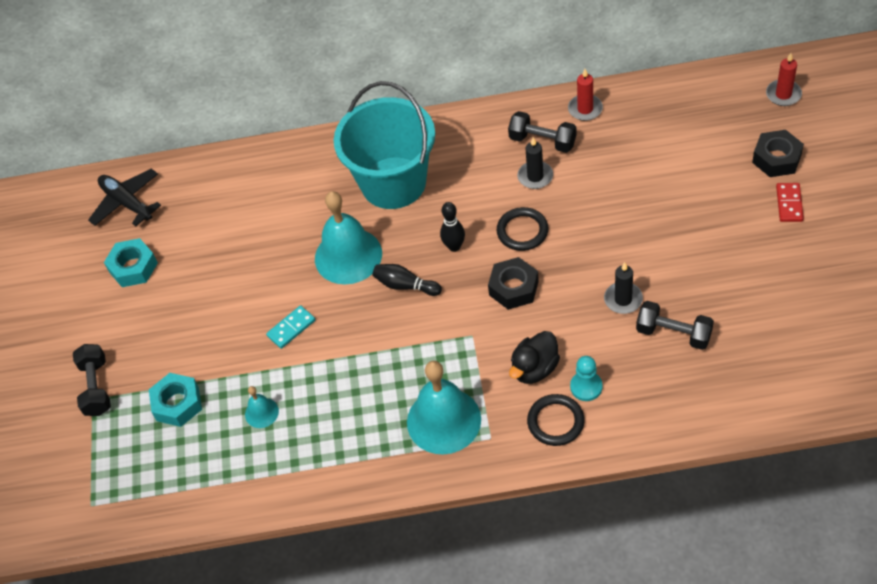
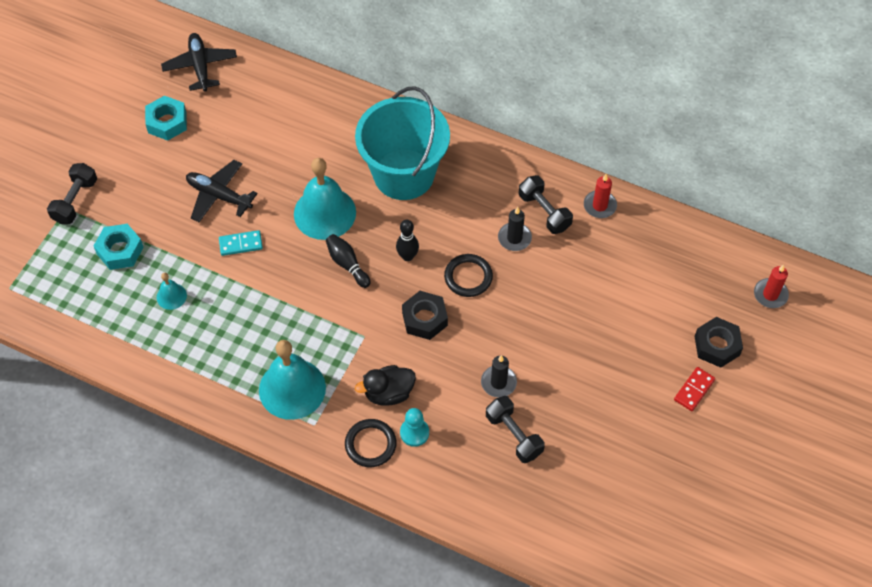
camera: 25 degrees right, 5 degrees up
(236, 300) = (219, 195): none -> black plane

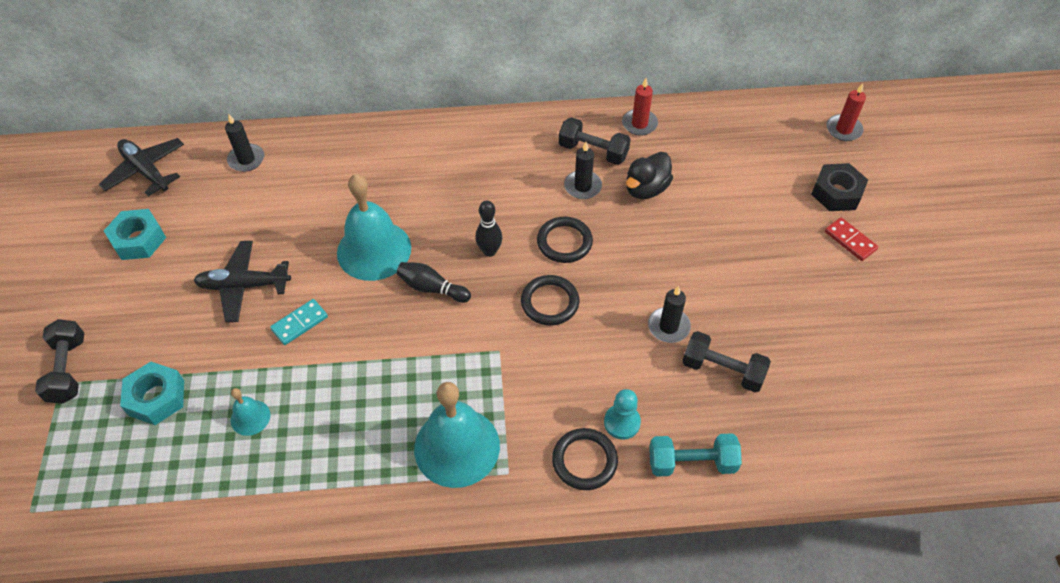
camera: 30 degrees left, 5 degrees down
(276, 90) = (246, 159): none -> black candle
(388, 393) = (565, 396): black duck -> black duck (646, 189)
(404, 174) = (432, 178): turquoise bucket -> none
(424, 319) = (550, 302): black nut -> black ring
(442, 486) = (691, 462): none -> turquoise dumbbell
(694, 390) = (850, 241): red domino -> red domino turned 45 degrees counterclockwise

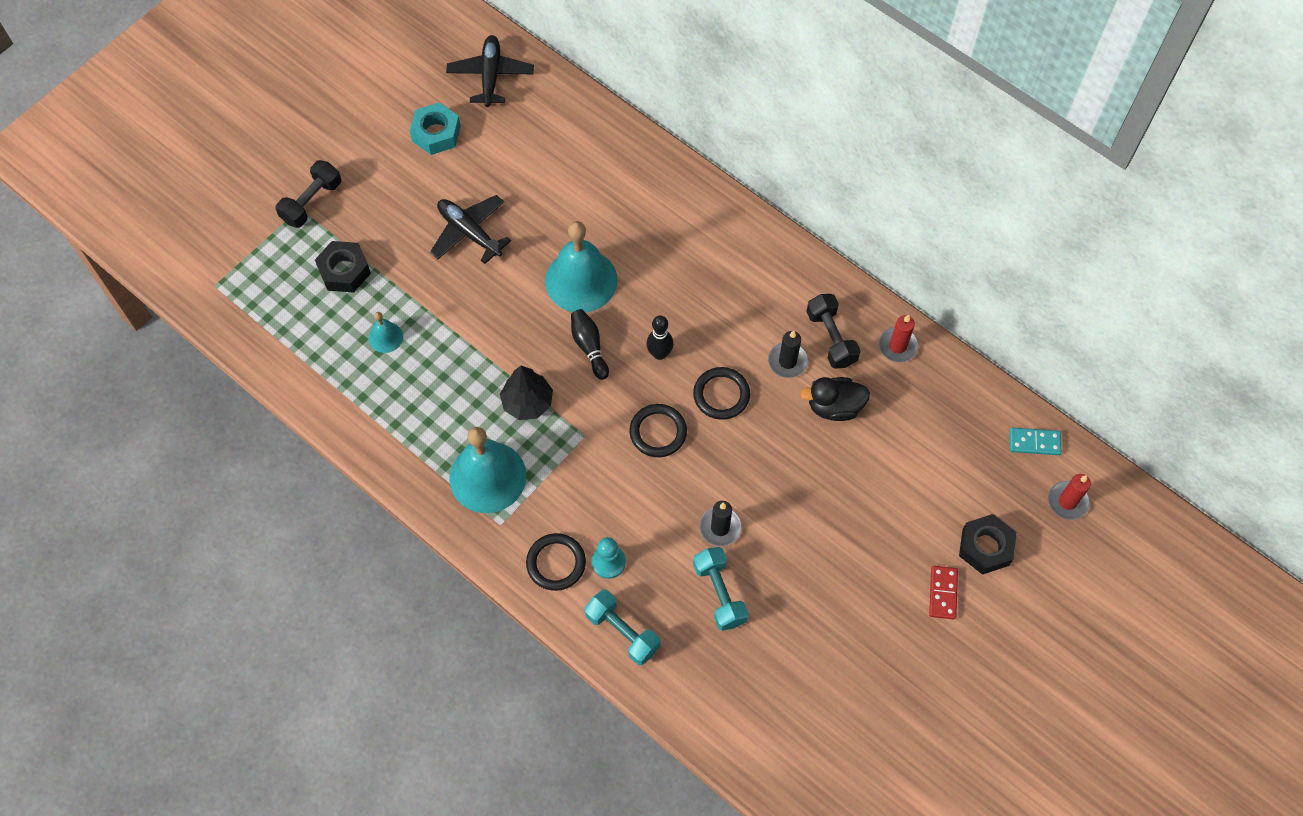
camera: 45 degrees right, 10 degrees up
(156, 398) = (344, 271): turquoise nut -> black nut
(246, 159) = (567, 123): black candle -> none
(299, 323) = (478, 295): turquoise domino -> turquoise domino (1034, 442)
(427, 365) = (527, 402): none -> black tree
(722, 370) = (719, 593): black dumbbell -> turquoise dumbbell

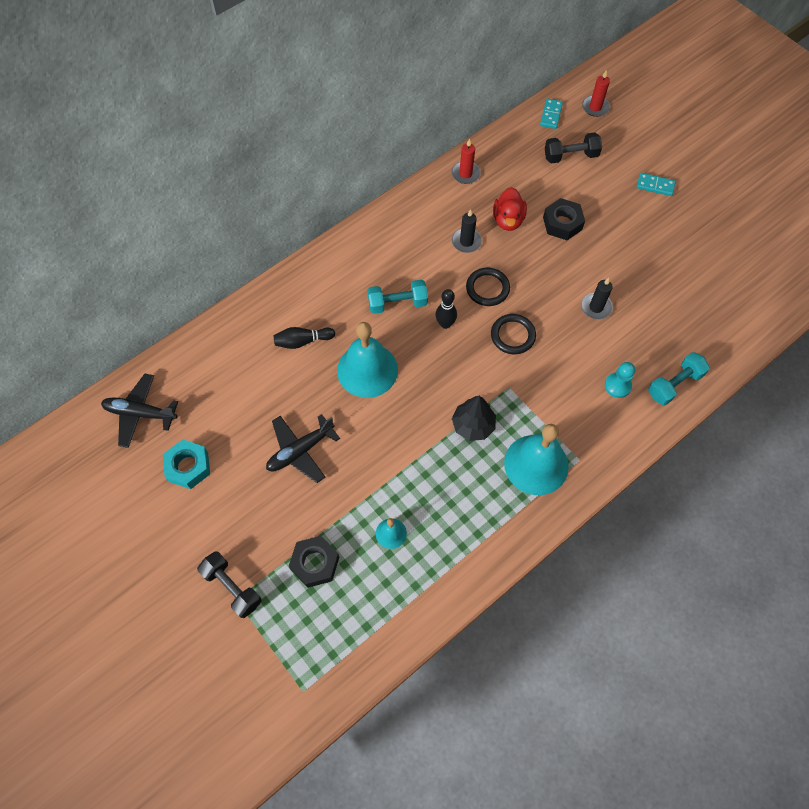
camera: 80 degrees left, 0 degrees up
(556, 563) = (616, 423): black ring -> none
(589, 347) = (430, 372): black bowling pin -> black bowling pin (302, 341)
(719, 593) = (647, 316): turquoise dumbbell -> turquoise dumbbell (397, 303)
(831, 338) = (452, 211): black dumbbell -> black dumbbell (570, 156)
(834, 407) = (508, 220): black duck -> red duck
(942, 593) = (655, 186): red domino -> turquoise domino
(985, 547) = (624, 156): black nut -> black nut (562, 223)

